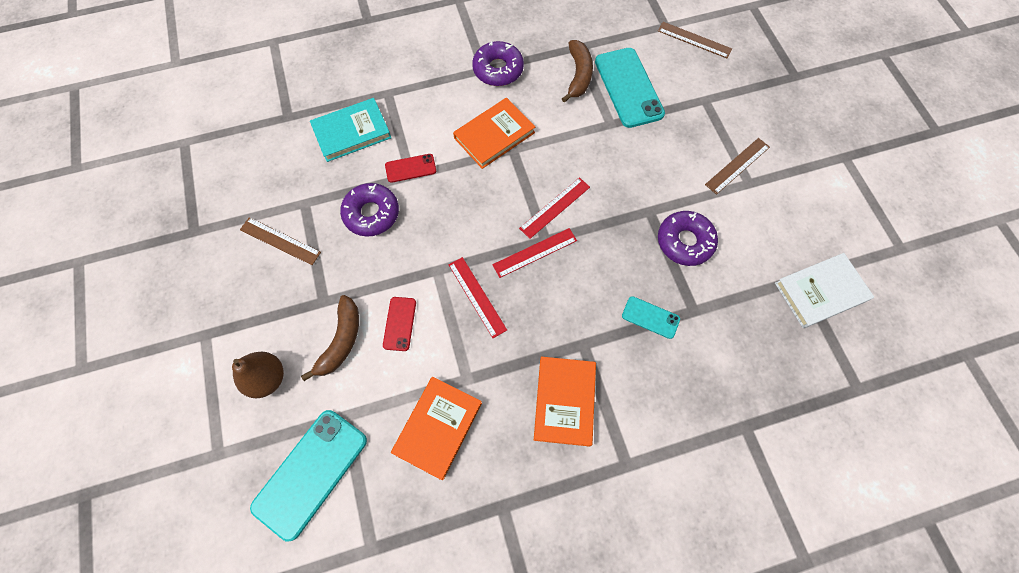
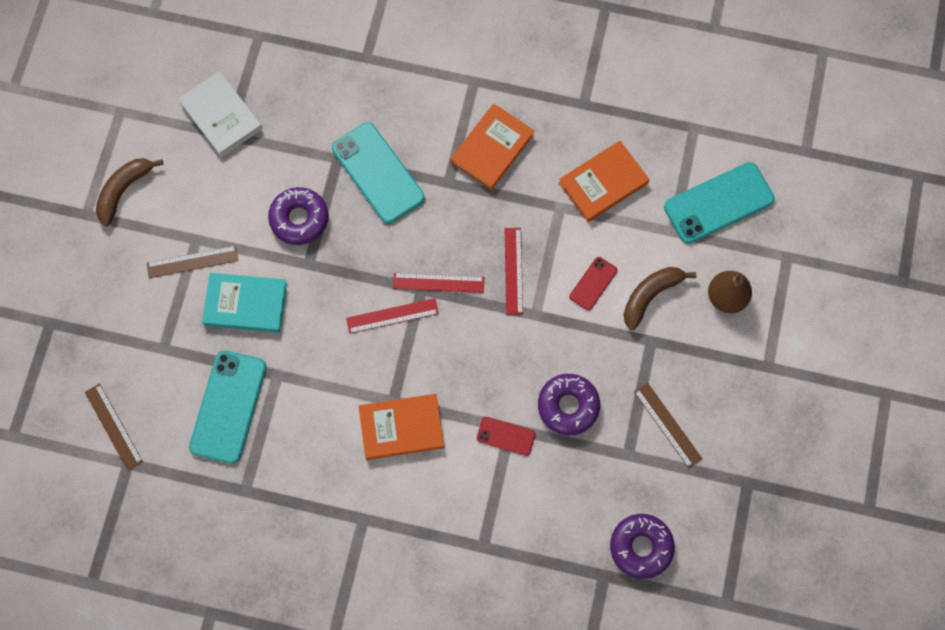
camera: 150 degrees left, 5 degrees up
(352, 132) = (544, 515): turquoise book -> turquoise book (246, 304)
(498, 69) = (348, 509): purple donut -> purple donut (641, 547)
(578, 75) = (268, 452): brown banana -> brown banana (124, 190)
(650, 317) = (378, 173): turquoise phone -> turquoise phone, size x1.98
(820, 292) = (221, 116): white book -> white book turned 45 degrees clockwise

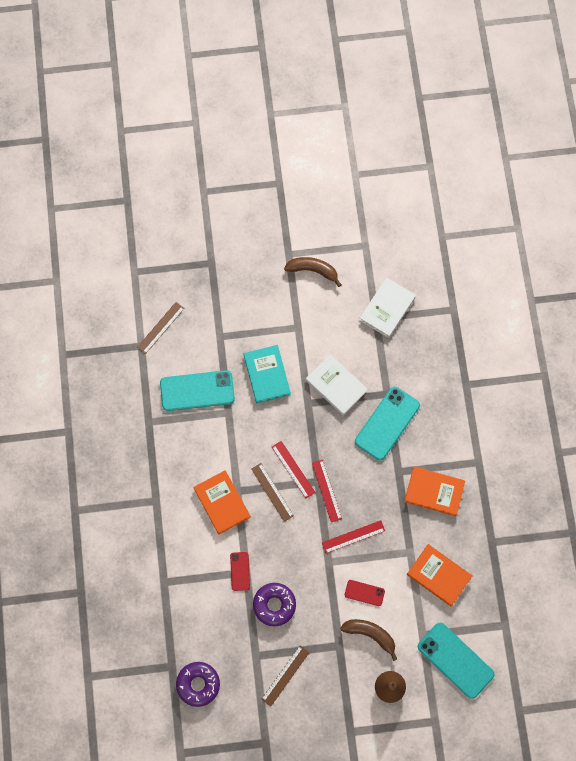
camera: 70 degrees right, 0 degrees up
(192, 261) = (282, 331): brown ruler -> brown ruler (272, 492)
(299, 219) = (336, 385): purple donut -> white book

